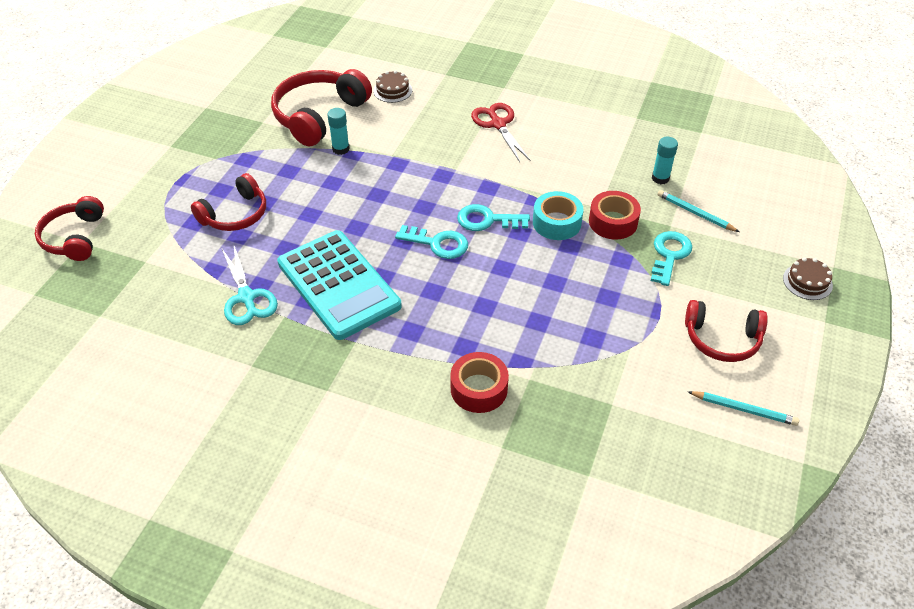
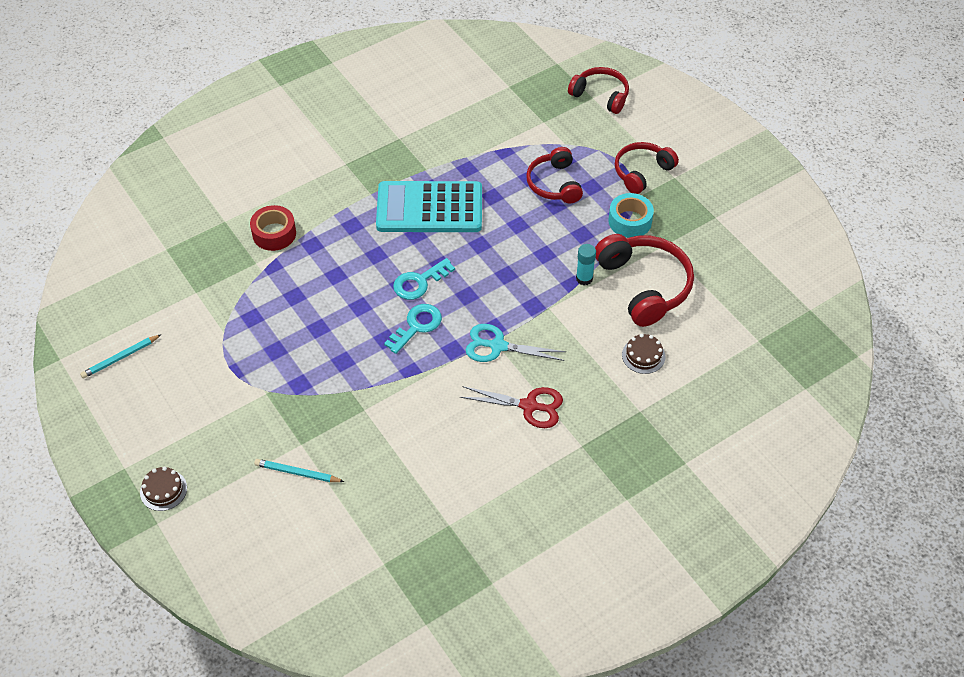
camera: 125 degrees right, 5 degrees up
(247, 297) = (461, 158): turquoise scissors -> turquoise scissors (498, 346)
(556, 222) = (374, 369): turquoise tape -> turquoise tape (630, 221)
(613, 222) = (340, 407): red tape -> none
(660, 178) = (357, 479): turquoise glue stick -> none
(669, 255) = (274, 418): turquoise key -> none
(695, 213) = (297, 472): turquoise pencil -> turquoise pencil turned 150 degrees counterclockwise
(722, 339) = (176, 390): red headphones -> red headphones (641, 172)

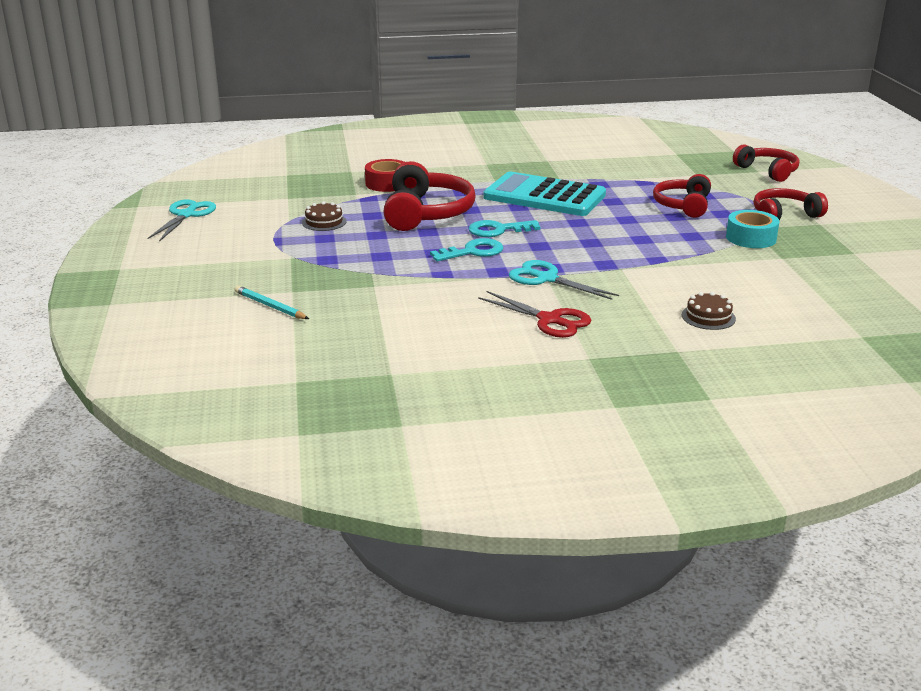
camera: 25 degrees right, 25 degrees down
(120, 358) = (186, 215): turquoise pencil -> turquoise scissors
(163, 490) = (138, 287): brown cake -> brown cake (324, 222)
(584, 278) = (674, 259): turquoise glue stick -> none
(645, 285) = (741, 276): red headphones -> red headphones (427, 213)

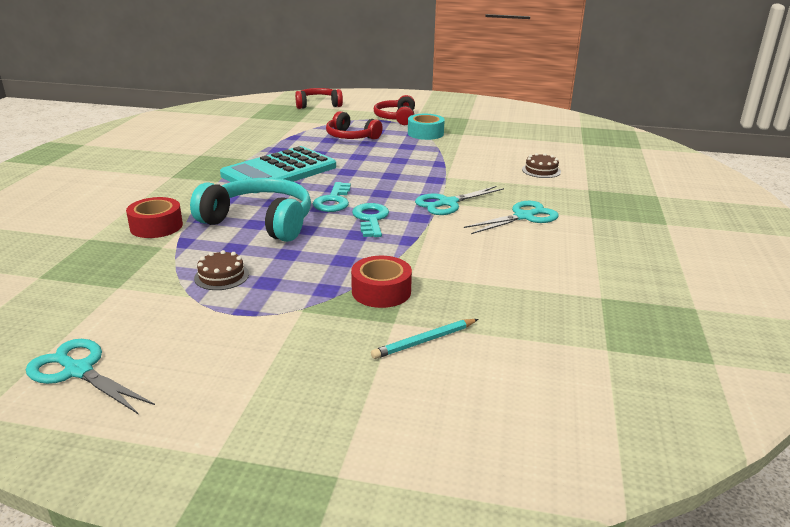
camera: 70 degrees left, 0 degrees up
(337, 279) = (381, 291): none -> red tape
(427, 213) = (260, 222): red headphones -> turquoise headphones
(549, 320) = (523, 217): red scissors -> turquoise scissors

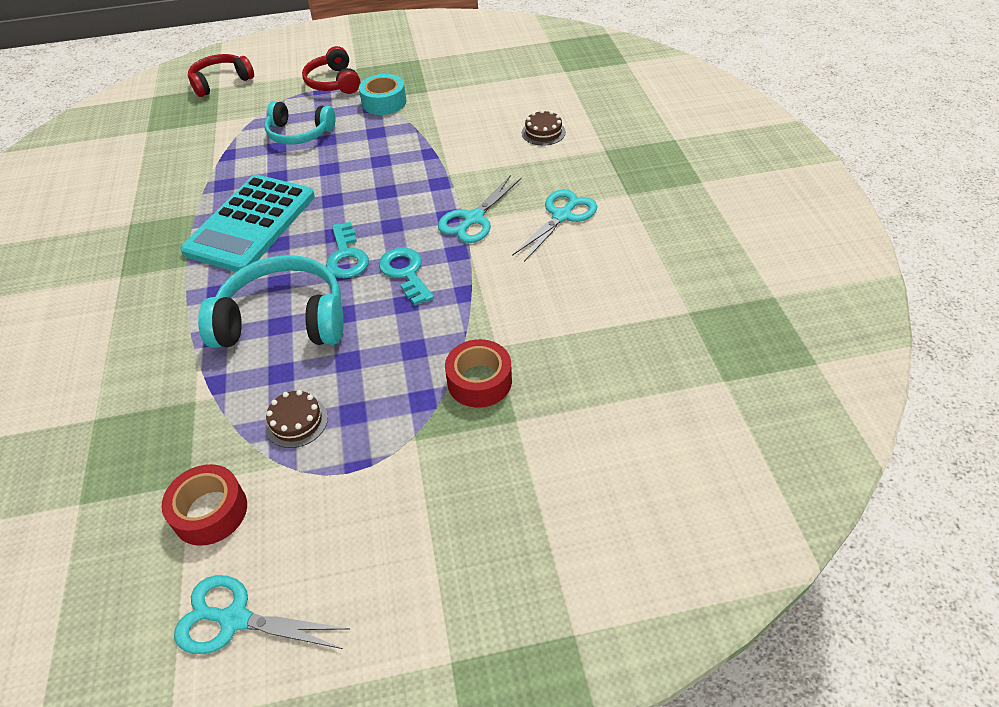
camera: 20 degrees left, 20 degrees up
(156, 226) = (164, 369): red tape -> red tape (210, 512)
(351, 137) = (299, 134): red headphones -> turquoise headphones
(424, 341) = (558, 435): turquoise pencil -> none

